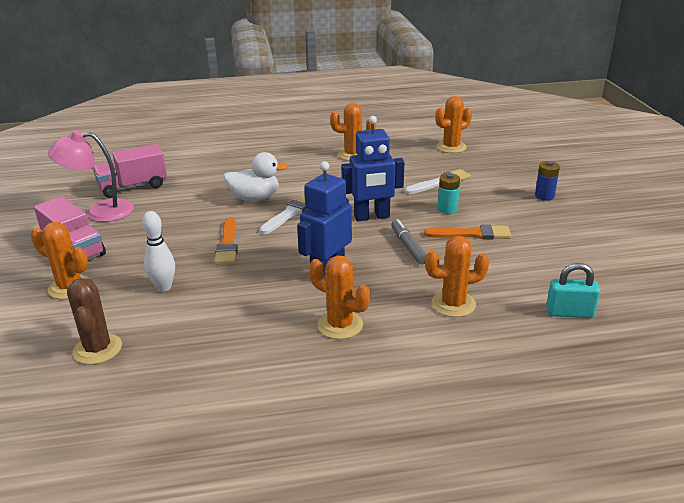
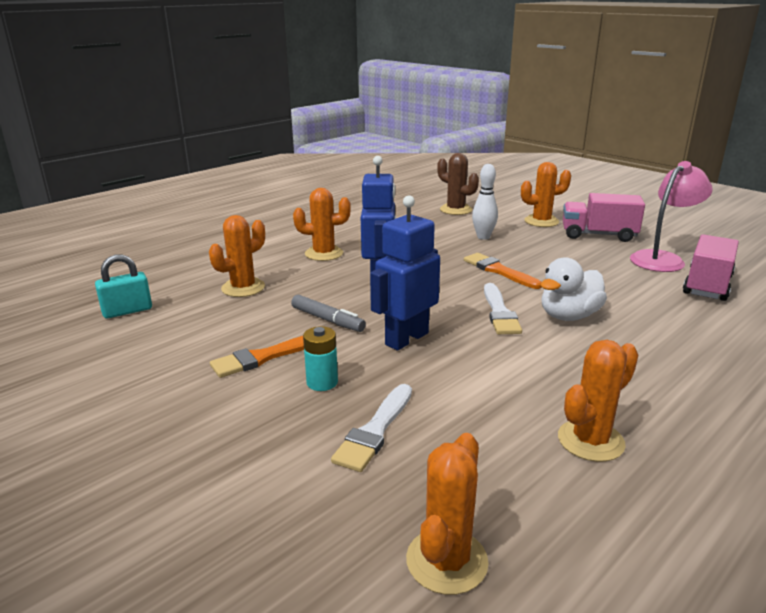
camera: 145 degrees right, 5 degrees down
(544, 196) = (173, 469): blue battery -> none

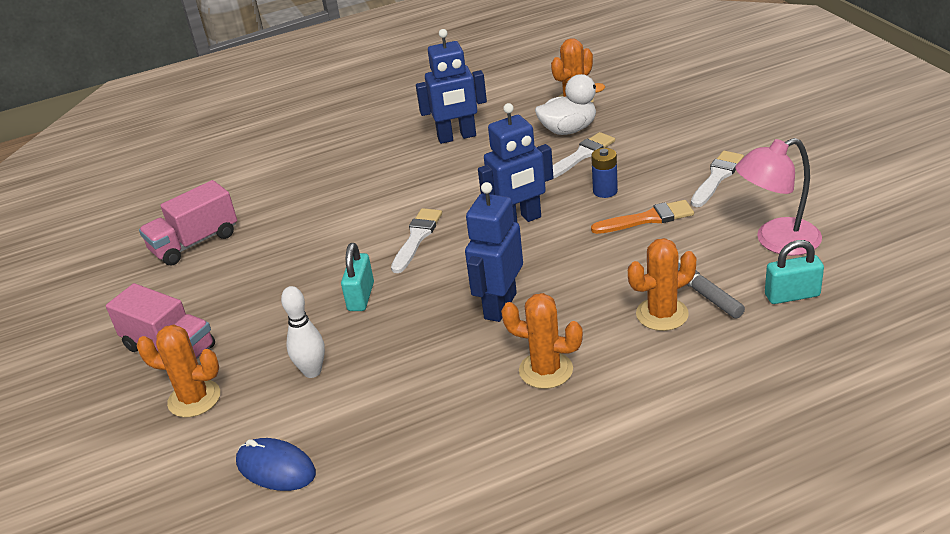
camera: 155 degrees left, 10 degrees up
(173, 419) = (717, 177): none -> white brush
(322, 382) = (605, 191): turquoise battery -> blue battery
(327, 320) = (580, 252): grey marker -> grey marker (706, 295)
(455, 210) = (276, 468): brown cactus -> blue mouse
(499, 271) = (361, 297): orange brush -> turquoise padlock
(569, 316) = (362, 225): white duck -> white duck (568, 130)
(590, 441) = (457, 137): orange cactus -> blue robot
(662, 259) = (171, 287): pink lamp -> pink lamp (776, 241)

